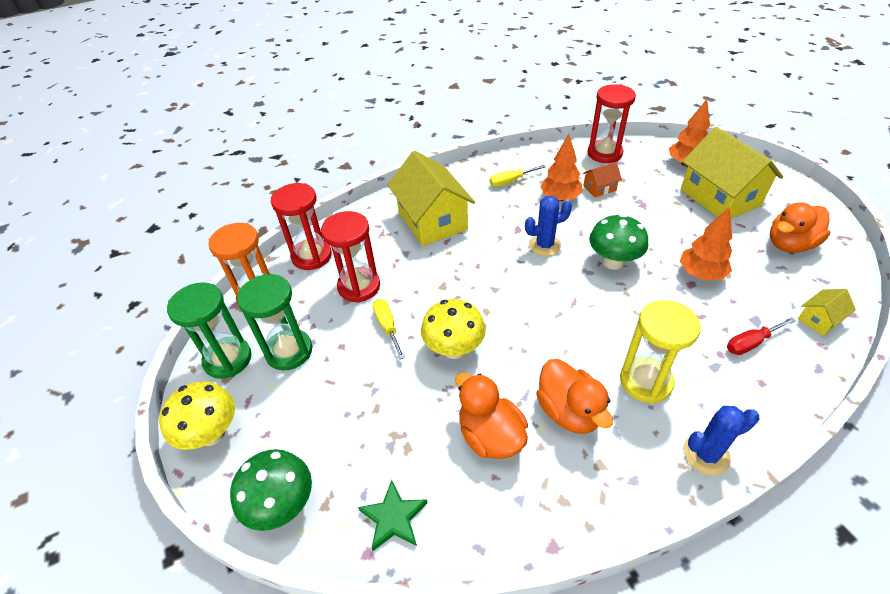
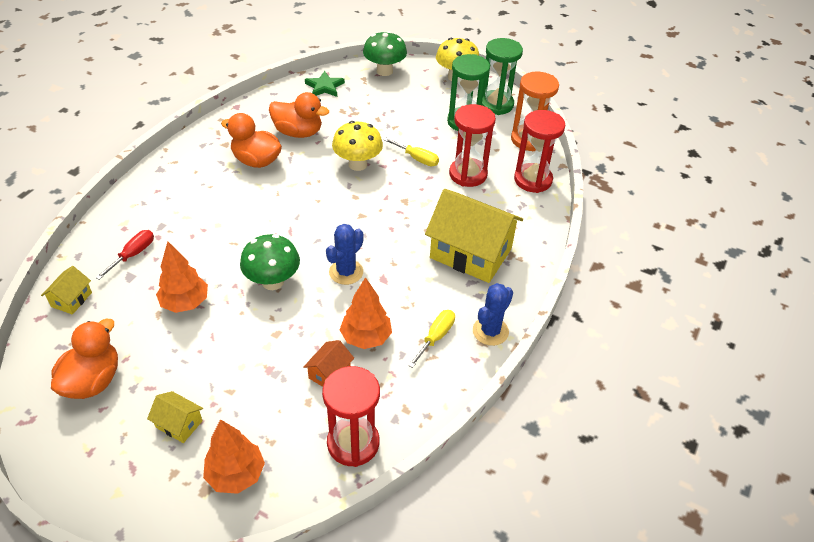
camera: 140 degrees right, 0 degrees up
(645, 381) = (211, 196): yellow hourglass -> none
(706, 454) = (160, 172): blue cactus -> blue cactus (490, 331)
(720, 197) = (179, 424): yellow house -> yellow house, size x0.44

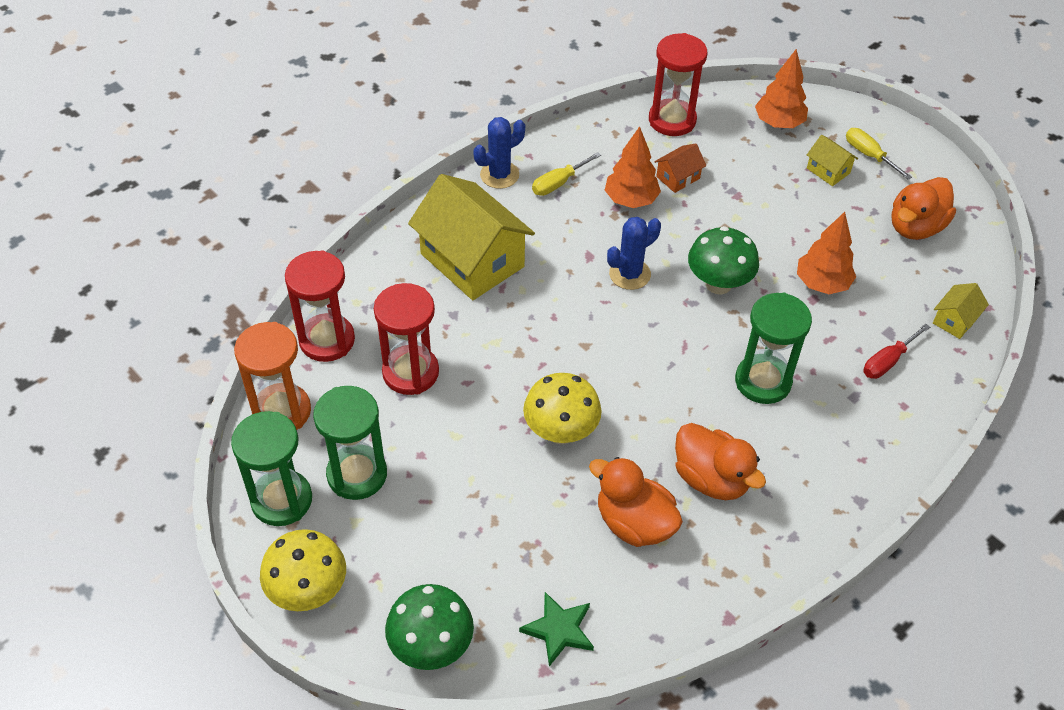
camera: 160 degrees left, 5 degrees up
(229, 220) = (763, 381): none -> green hourglass
(417, 159) = (469, 419): yellow screwdriver -> yellow screwdriver (869, 155)

